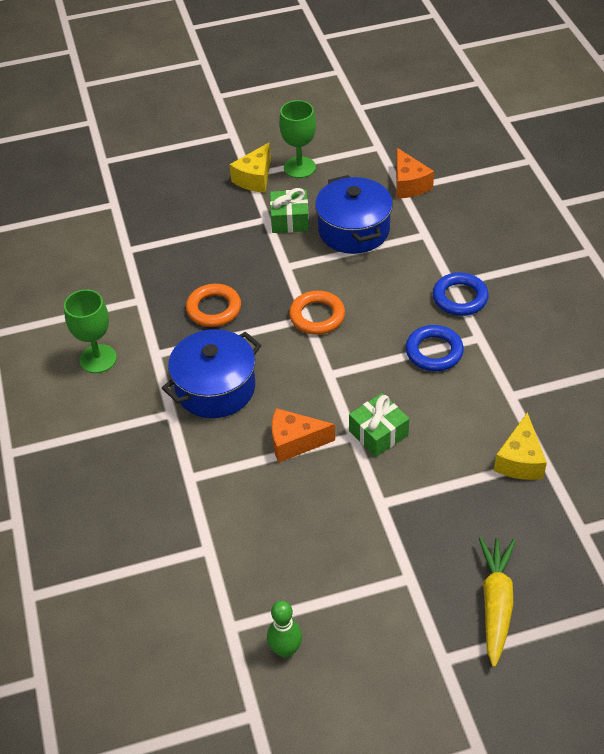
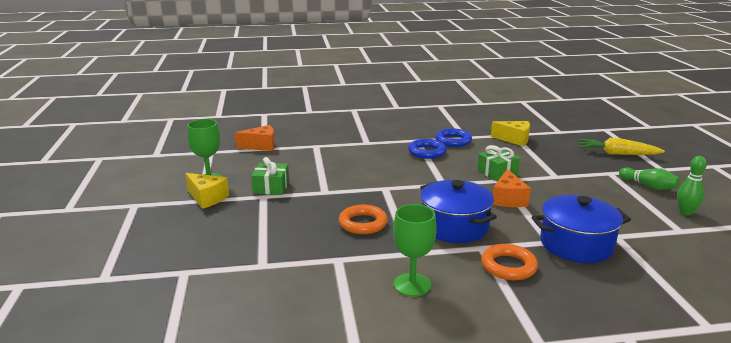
camera: 85 degrees left, 25 degrees down
(317, 316) = (384, 184): orange ring -> orange ring (508, 266)
(353, 230) = (298, 166): blue pot -> blue pot (576, 244)
(369, 622) = (648, 186): none -> green bowling pin
(460, 298) = (380, 141): blue ring -> blue ring (453, 141)

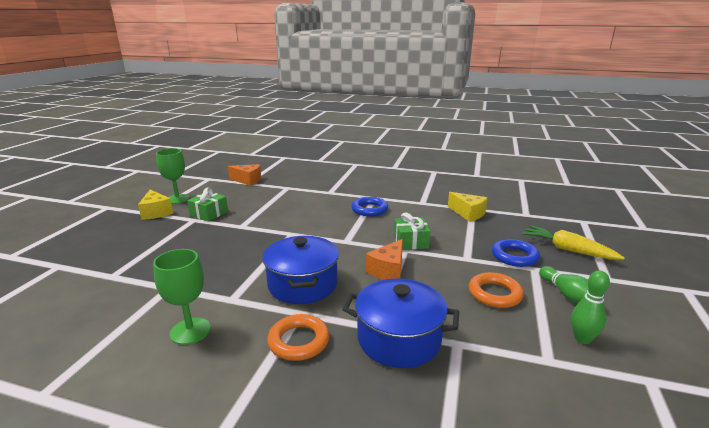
camera: 25 degrees right, 0 degrees up
(363, 223) = (231, 260): orange ring -> orange ring (494, 294)
(453, 141) = (406, 204): blue ring -> blue ring (514, 256)

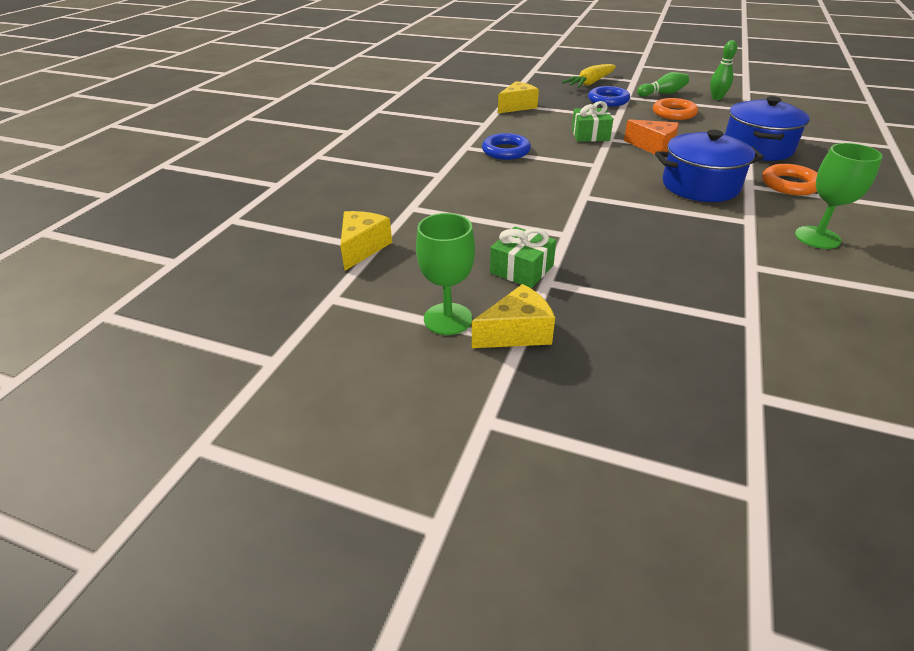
camera: 85 degrees left, 15 degrees up
(248, 180) = (362, 248): orange cheese -> yellow cheese

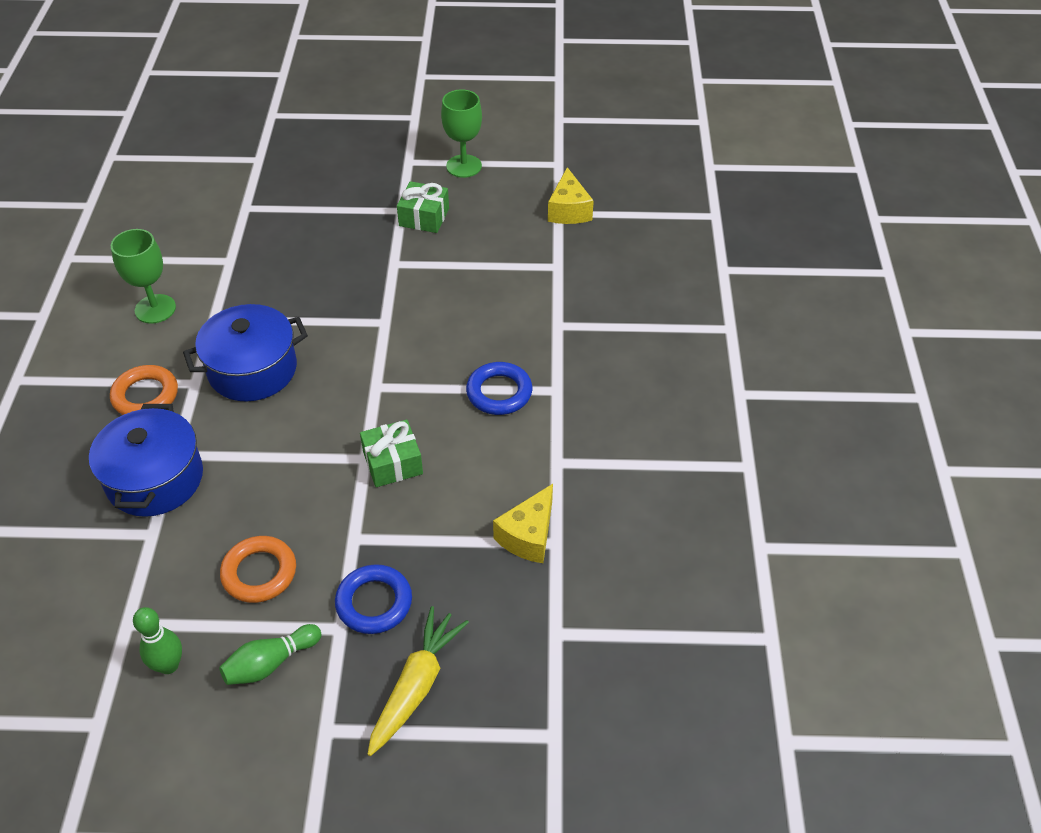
camera: 160 degrees right, 10 degrees up
(517, 332) = (412, 166): yellow cheese -> none
(654, 147) = (301, 448): orange cheese -> none

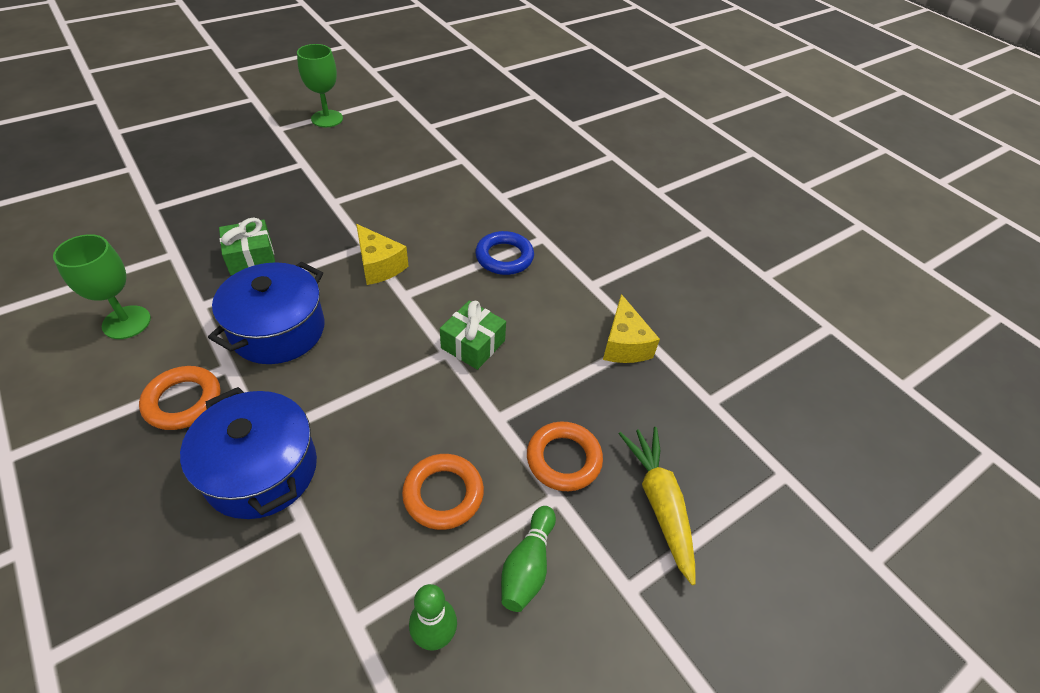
camera: 40 degrees left, 0 degrees up
(374, 602) = (563, 459): blue ring -> orange ring
(424, 217) = (327, 162): green gift -> green gift (251, 257)
(568, 210) = (435, 122): yellow cheese -> yellow cheese (379, 265)

